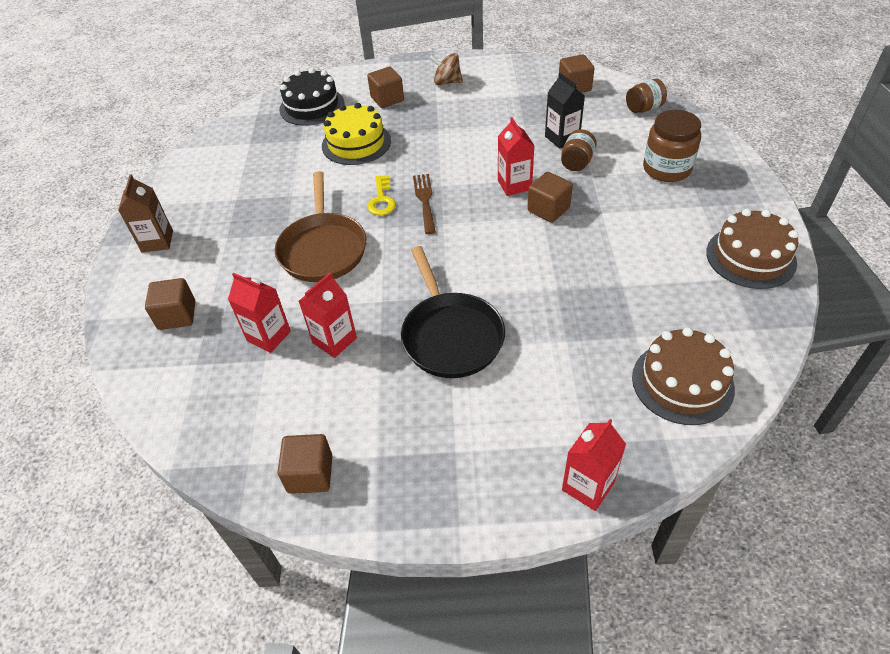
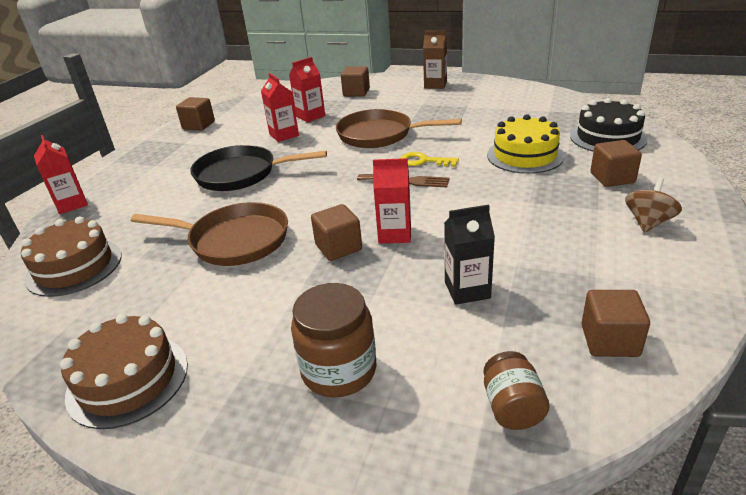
camera: 110 degrees right, 15 degrees down
(574, 279) = (233, 240): none -> brown pan
(577, 162) = (406, 289): brown jar -> none

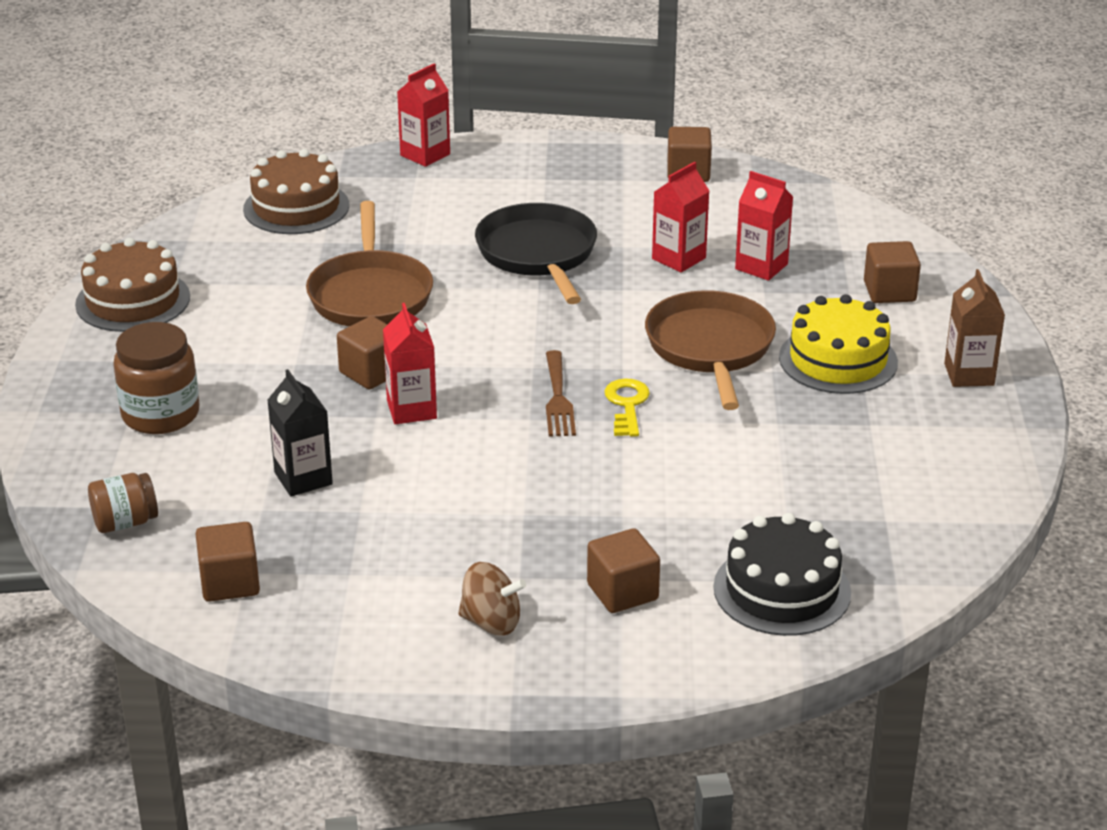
camera: 70 degrees right, 0 degrees up
(525, 155) = (678, 501): yellow cake -> yellow cake (838, 360)

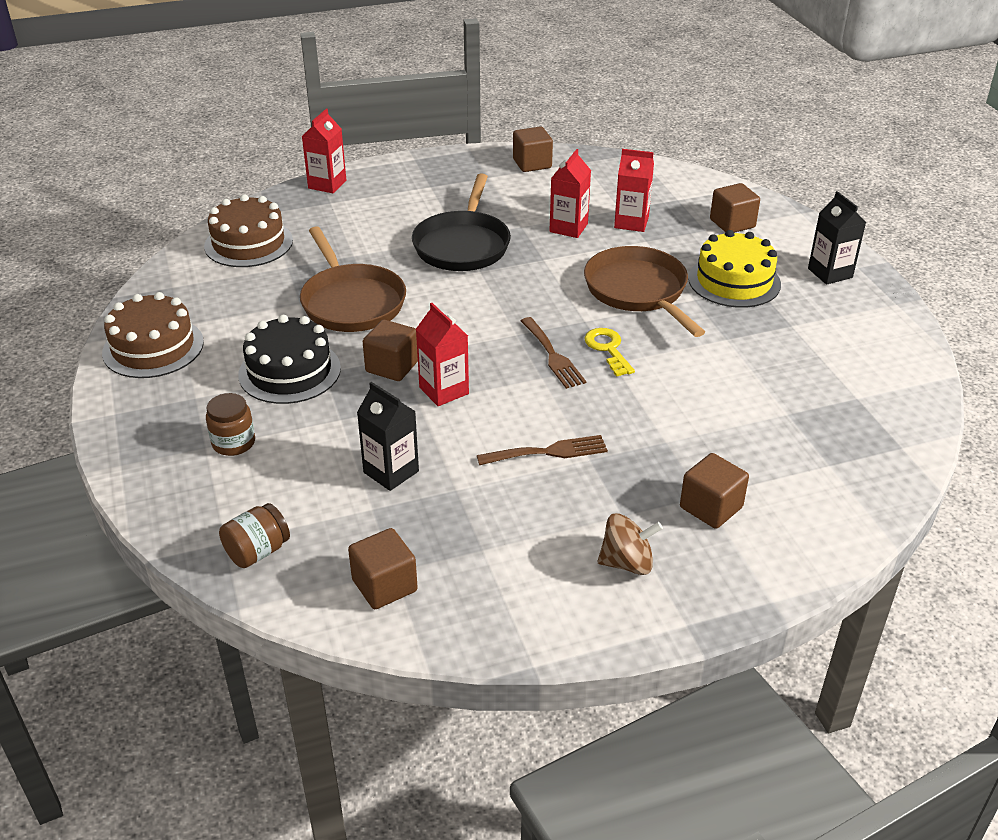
camera: 20 degrees left, 5 degrees up
(160, 414) = (233, 443): brown jar -> brown jar, size x0.62
(483, 496) = (548, 452): none -> brown fork
(538, 255) = (463, 245): black pan -> black pan turned 135 degrees counterclockwise
(782, 590) = (826, 474): black cake -> black cake (289, 371)
(969, 374) = (830, 273): brown carton -> black carton

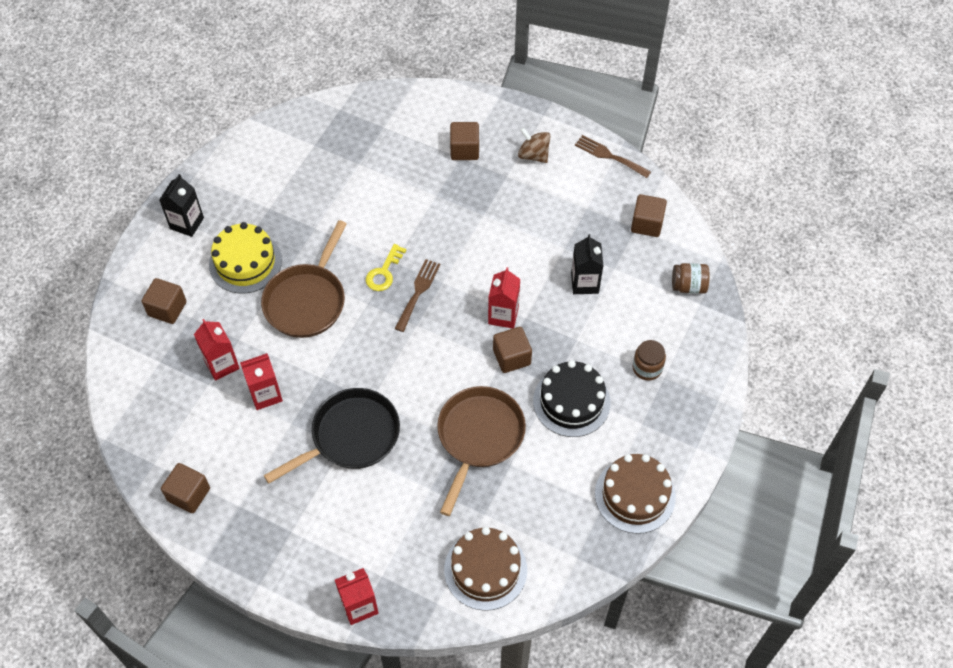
camera: 135 degrees left, 20 degrees up
(548, 452) = (497, 234): brown fork -> brown fork (609, 156)

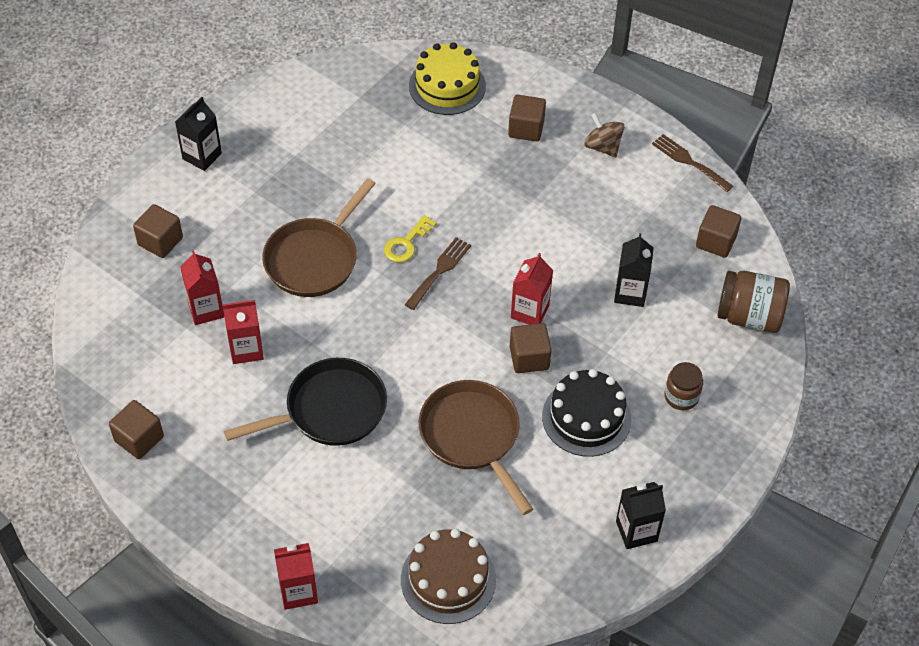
camera: 10 degrees right, 5 degrees down
(245, 262) = (256, 207): yellow cake -> yellow cake (447, 86)
(478, 437) = (472, 437): brown pan -> brown pan turned 60 degrees counterclockwise
(635, 495) = (636, 531): brown cake -> black carton
(688, 286) = (749, 316): brown jar -> brown jar, size x1.60

